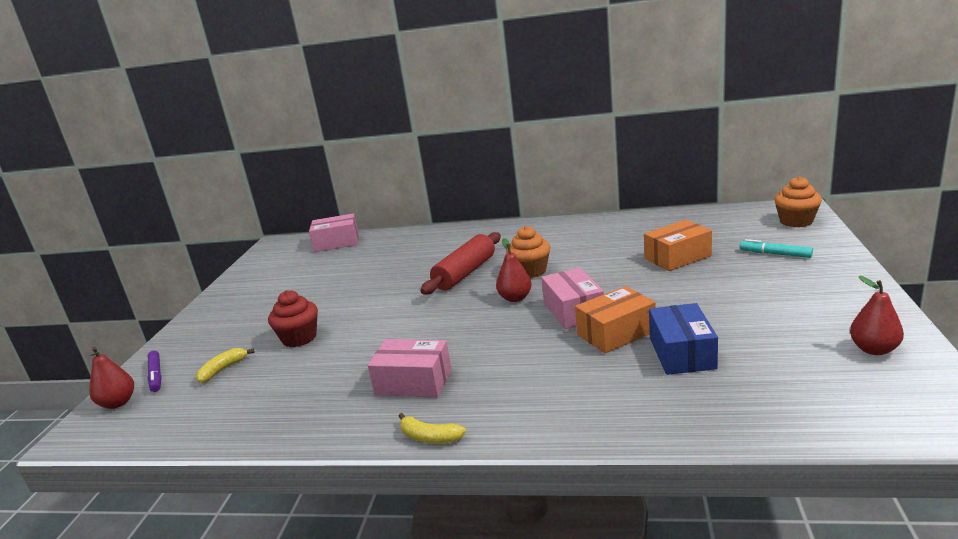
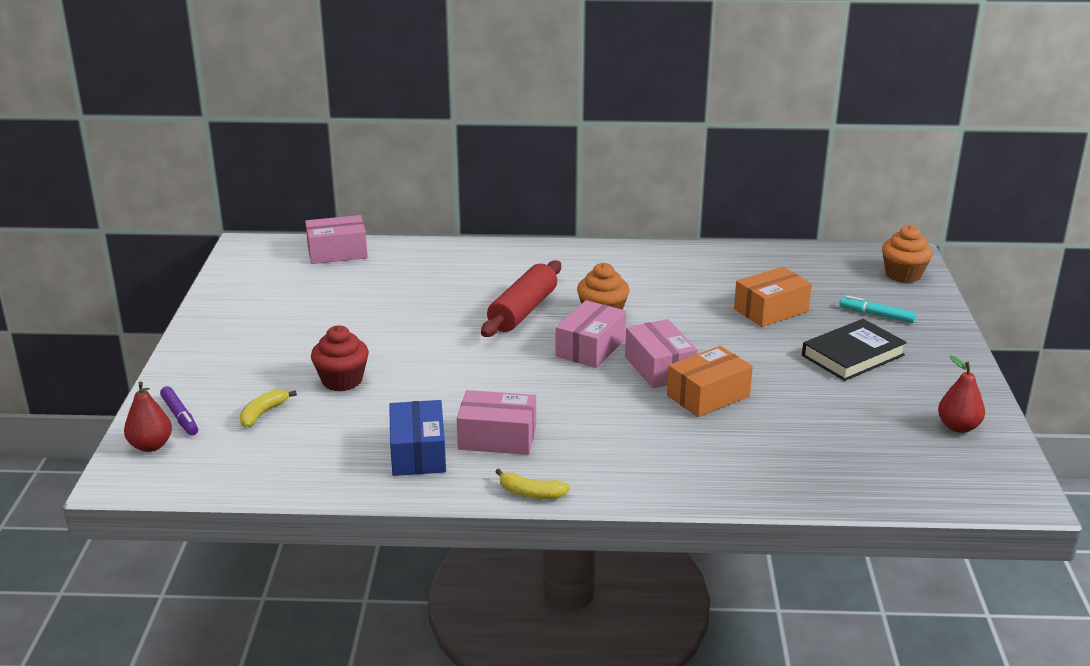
camera: 10 degrees left, 5 degrees up
(515, 298) = (590, 348): red pear -> pink box
(682, 353) = (776, 421): blue box -> blue box (418, 453)
(755, 289) = (853, 355): none -> black book

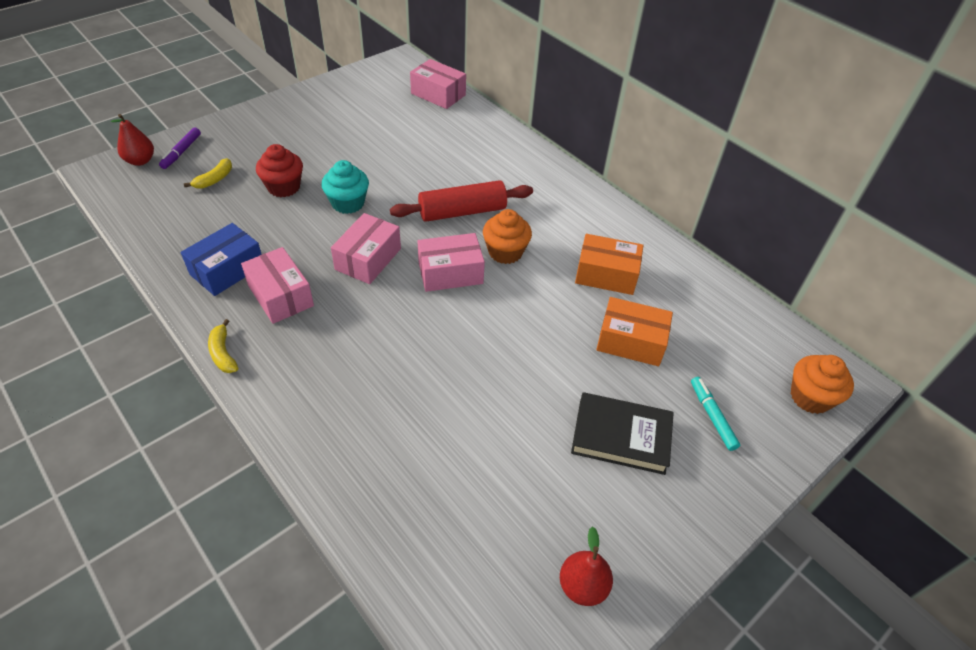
camera: 45 degrees right, 20 degrees up
(263, 413) = (214, 179): yellow banana -> yellow banana turned 135 degrees clockwise
(422, 358) = (348, 203): none -> turquoise cupcake
(659, 368) = (463, 325): pink box -> pink box (368, 259)
(708, 396) = (452, 376): orange box -> orange box (606, 274)

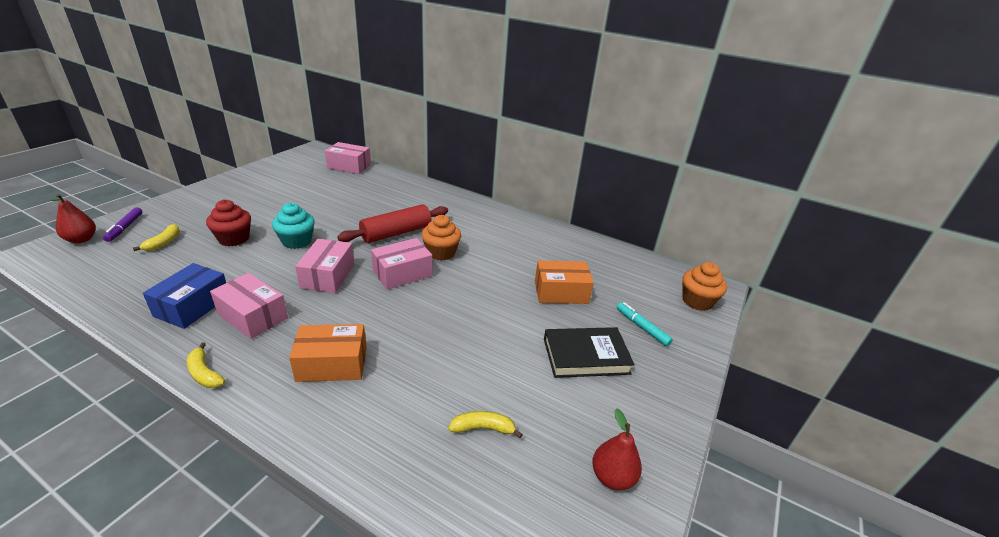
camera: 20 degrees left, 15 degrees down
(469, 491) = (483, 428): none -> yellow banana
(606, 274) = (523, 254): orange box -> orange box (332, 364)

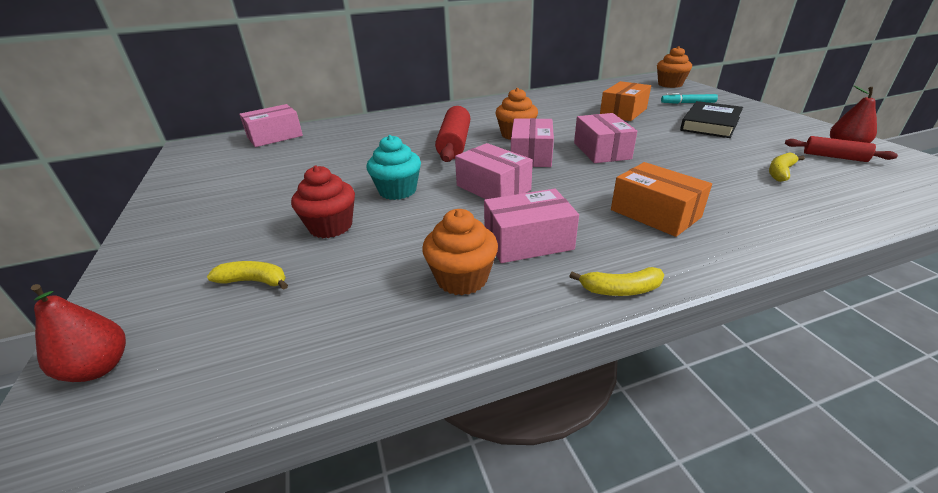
camera: 45 degrees left, 0 degrees up
(125, 228) = (141, 313): purple marker -> none
(163, 242) = (254, 281): yellow banana -> yellow banana turned 45 degrees counterclockwise
(193, 306) = (462, 279): blue box -> orange cupcake
(332, 364) = (655, 213): orange box -> orange box turned 75 degrees counterclockwise
(444, 305) = (601, 151): none -> pink box
(569, 468) = (834, 157): none -> red rolling pin

